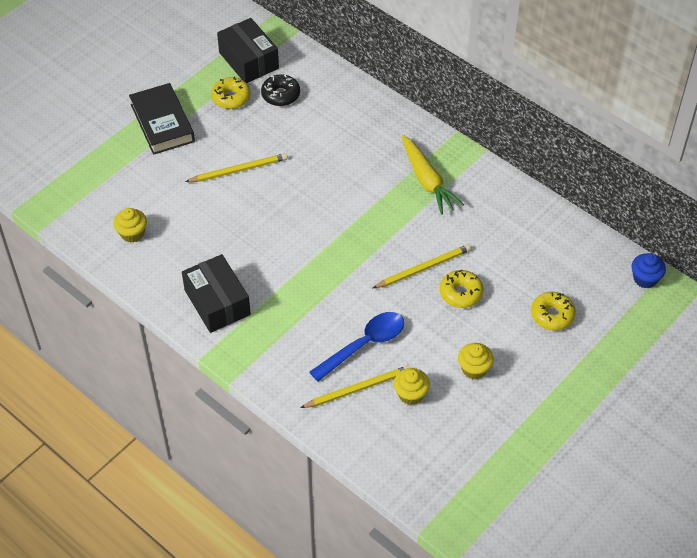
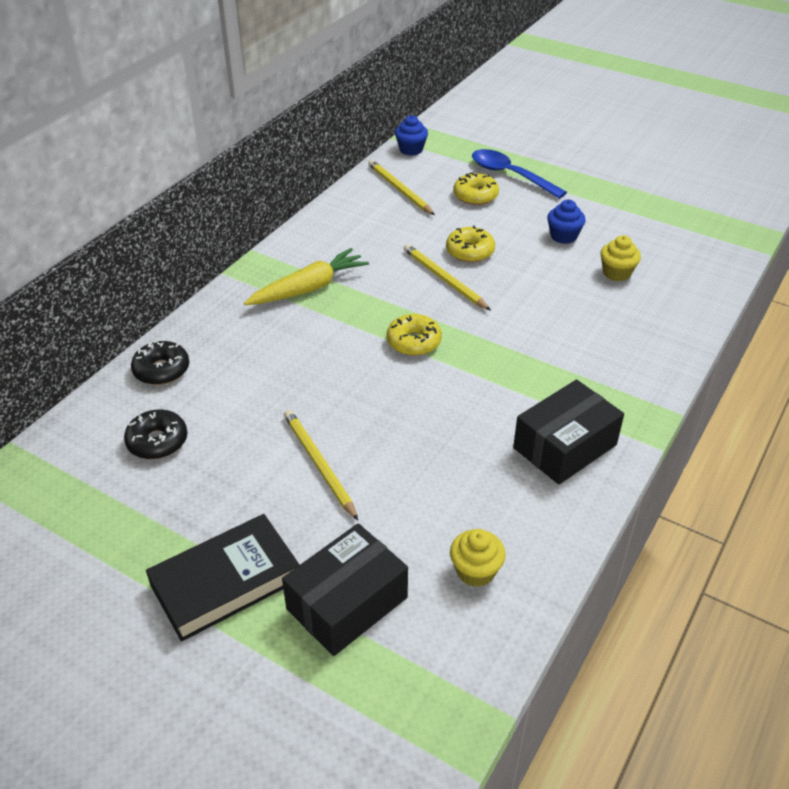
camera: 100 degrees left, 10 degrees down
(231, 98) = (163, 499): yellow donut -> yellow donut (413, 342)
(249, 60) = (75, 492): black box -> black box (347, 603)
(349, 96) = (161, 370): none -> black donut
(358, 388) = (630, 309): yellow pencil -> yellow pencil (399, 189)
(364, 345) = (570, 311): blue spoon -> blue spoon (510, 175)
(474, 369) = (563, 236): yellow cupcake -> blue cupcake

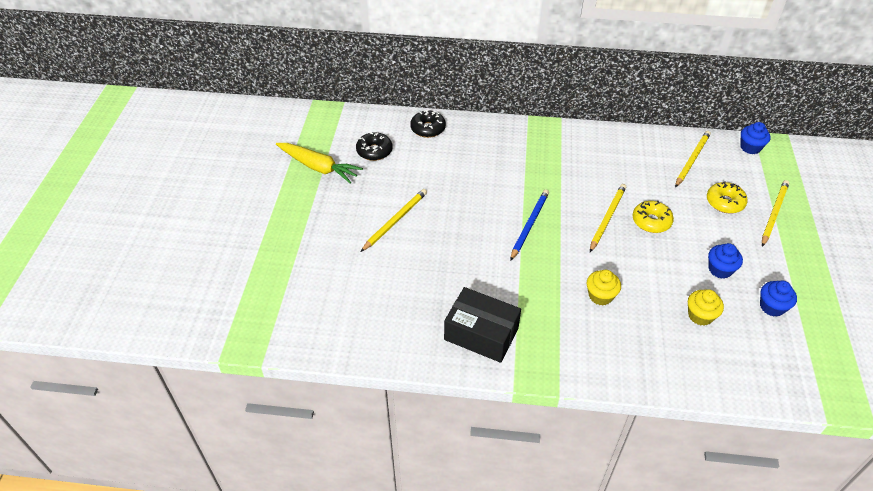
camera: 65 degrees right, 5 degrees up
(226, 582) = (295, 217): black book -> none
(308, 288) = (544, 157): yellow carrot -> yellow carrot (318, 167)
(347, 603) = (304, 269): black box -> none
(413, 342) = (529, 225): yellow donut -> blue pencil
(475, 571) = (352, 318): yellow cupcake -> yellow cupcake (600, 296)
(510, 175) = (774, 213): blue spoon -> yellow pencil
(626, 226) = (772, 307): none -> blue cupcake

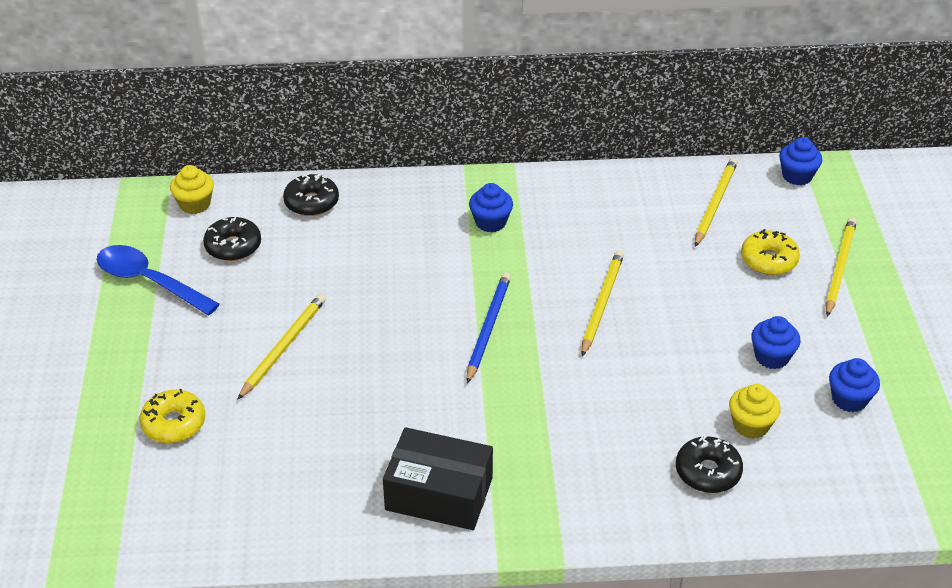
camera: 10 degrees left, 5 degrees down
(318, 167) = (149, 281): yellow carrot -> blue spoon
(541, 155) = (490, 222): none -> blue cupcake
(600, 296) = (605, 416): yellow cupcake -> yellow cupcake (195, 204)
(651, 221) = (666, 300): yellow donut -> yellow donut (174, 423)
(666, 345) = (708, 472): none -> black donut

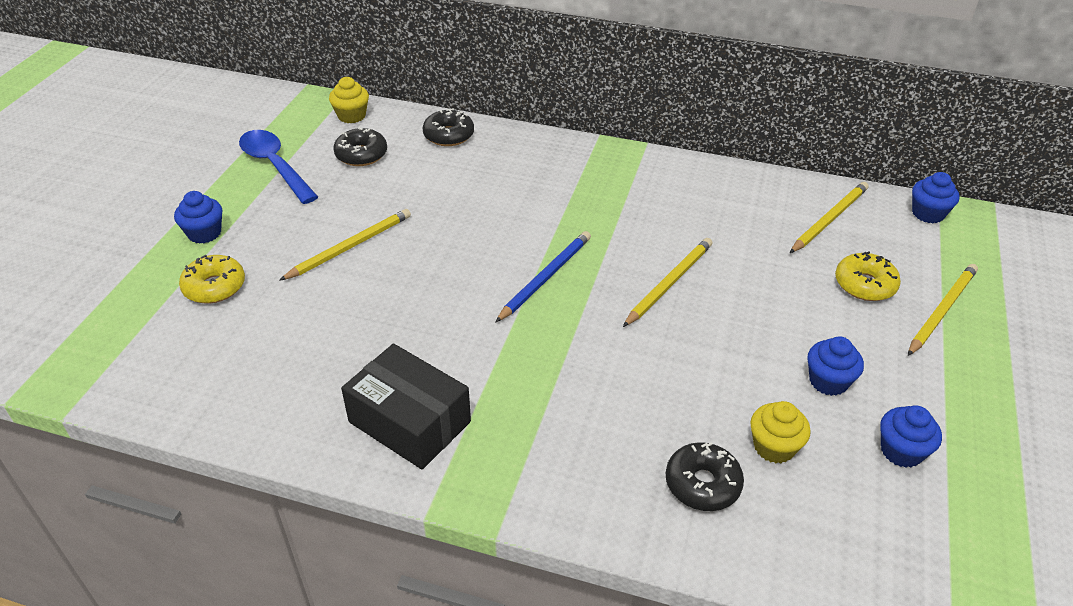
camera: 20 degrees right, 0 degrees up
(490, 222) = (598, 186): blue cupcake -> blue cupcake (204, 233)

